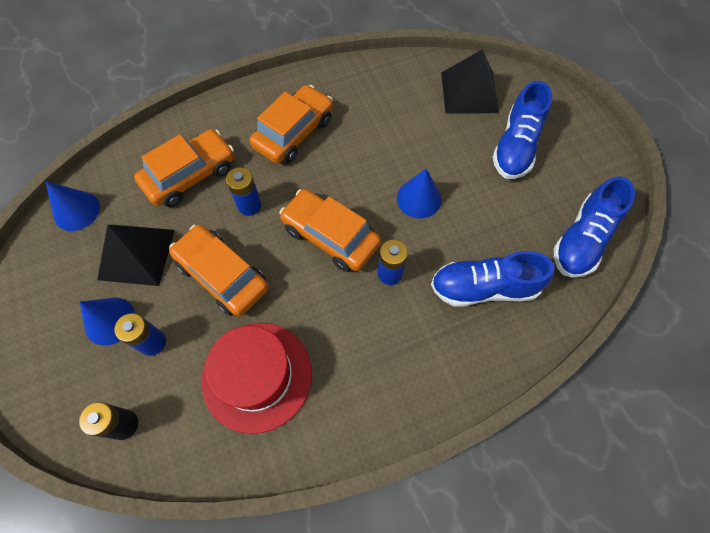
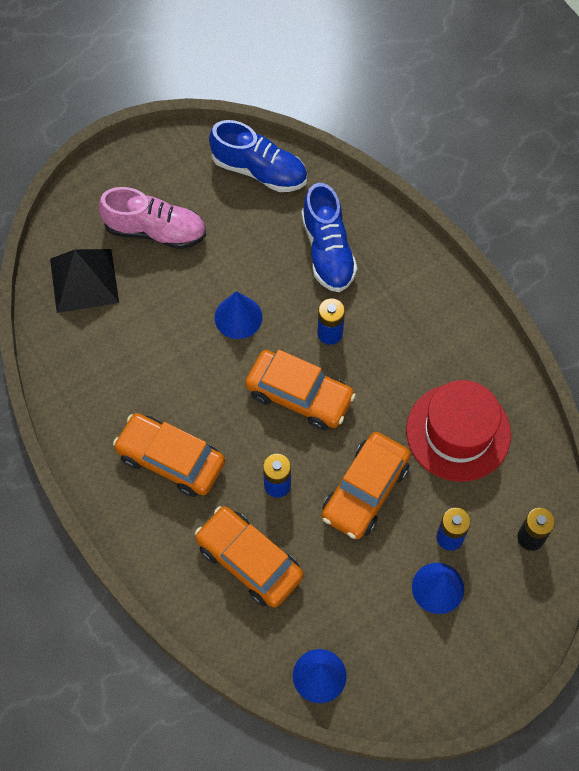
camera: 100 degrees left, 0 degrees up
(136, 254) = (359, 587): black pyramid -> none
(330, 236) = (299, 395): orange car -> orange car turned 90 degrees counterclockwise
(515, 146) = (155, 231): blue shoe -> pink shoe

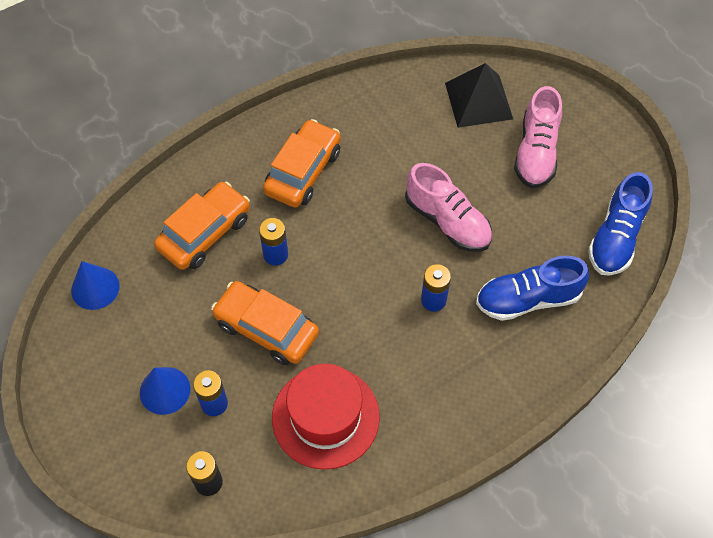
camera: 90 degrees right, 5 degrees down
(238, 317) = (447, 221): blue cone -> pink shoe
(299, 395) = (366, 273): orange car -> none

